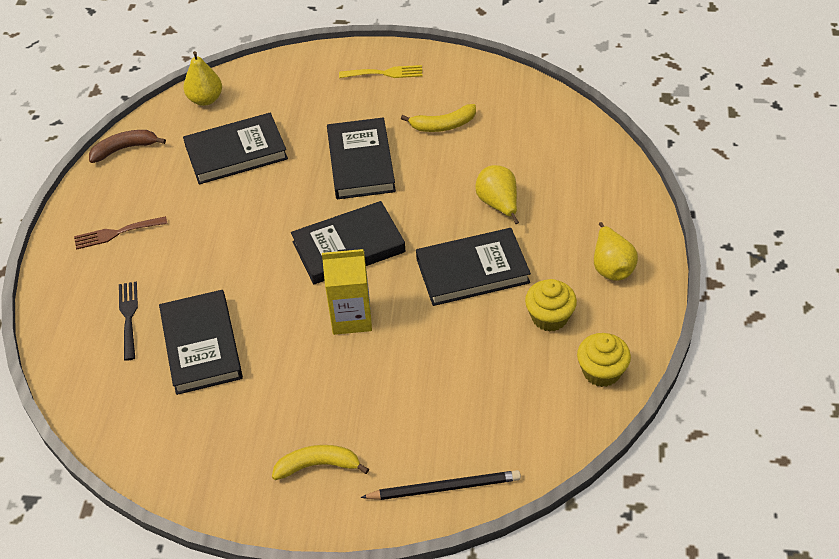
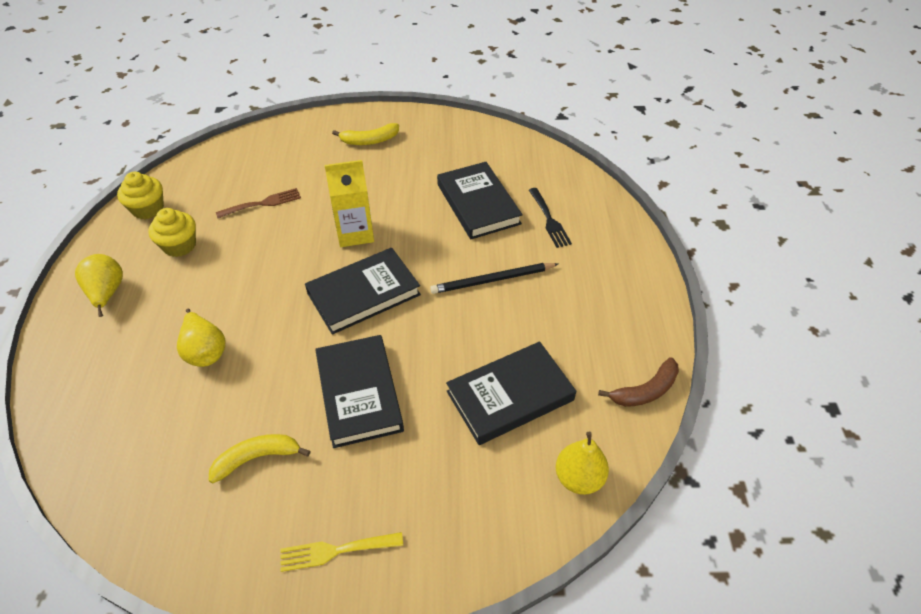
camera: 170 degrees right, 0 degrees up
(116, 233) = (600, 290): brown fork -> brown fork (263, 203)
(444, 488) = (281, 136): black pencil -> black pencil (492, 280)
(472, 270) = (243, 280): black book -> none

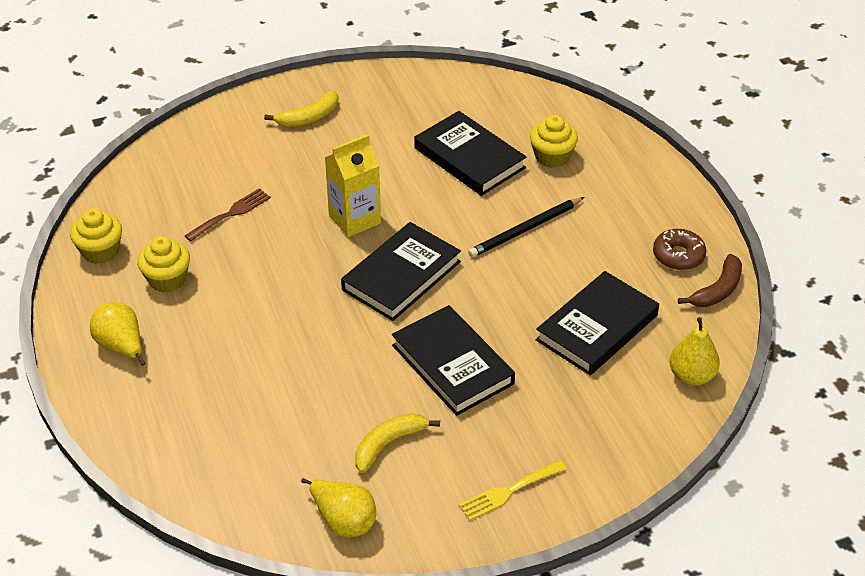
camera: 20 degrees left, 5 degrees down
(205, 351) = (271, 370): yellow pear -> yellow pear (343, 521)
(549, 220) = (552, 157): black fork -> yellow cupcake
(622, 344) = (678, 256): none -> brown donut

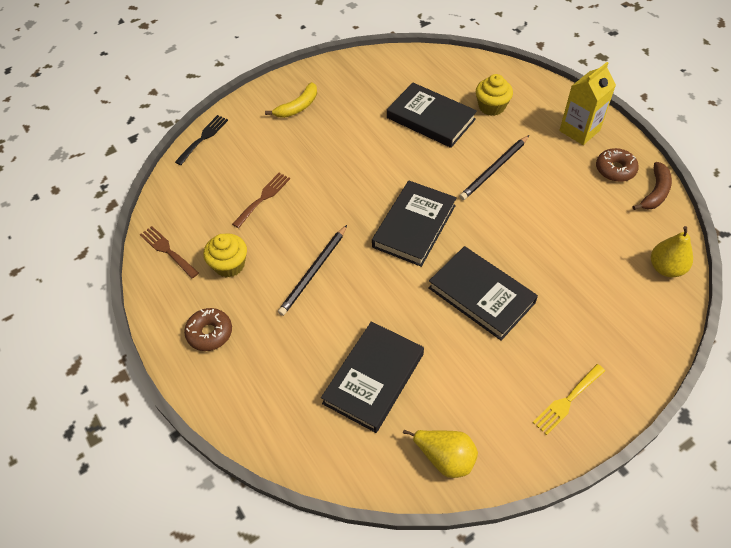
camera: 10 degrees left, 10 degrees up
(100, 251) = (167, 250): yellow cupcake -> brown fork
(121, 346) = (209, 333): yellow pear -> brown donut
(182, 134) = (203, 138): none -> black fork
(263, 304) = (313, 272): none -> black pencil
(354, 219) = (361, 185): yellow carton -> yellow carton (579, 130)
(388, 444) = (456, 378): yellow banana -> none
(597, 328) = (579, 241): black book -> black book (374, 378)

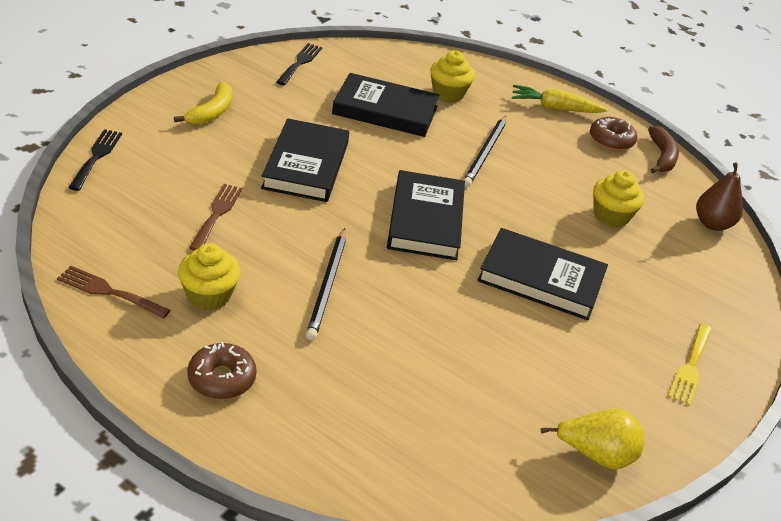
camera: 30 degrees left, 15 degrees down
(374, 378) = (465, 388): black book -> black book (306, 165)
(384, 66) = (300, 63): none -> black fork
(574, 245) = (611, 216): none -> yellow cupcake
(579, 130) = (554, 108): yellow carton -> yellow carrot
(666, 268) = (712, 224): yellow pear -> brown pear

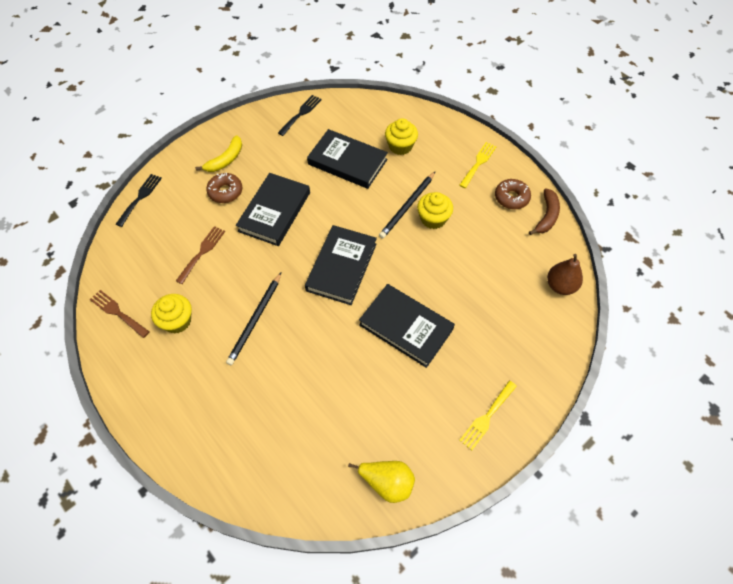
camera: 20 degrees right, 20 degrees up
(221, 378) = (165, 389): brown donut -> brown donut (225, 192)
(554, 108) = (478, 163): yellow carrot -> yellow fork
(611, 216) = (481, 272): yellow cupcake -> yellow cupcake (433, 219)

